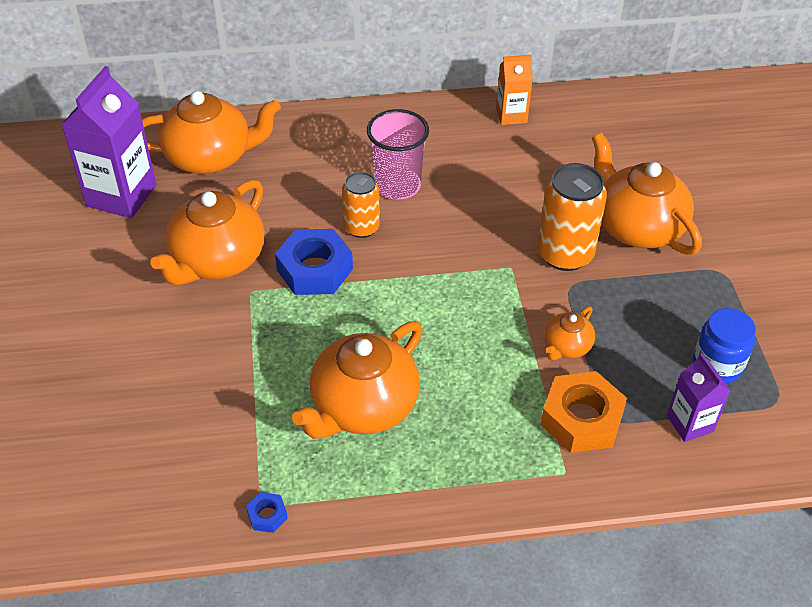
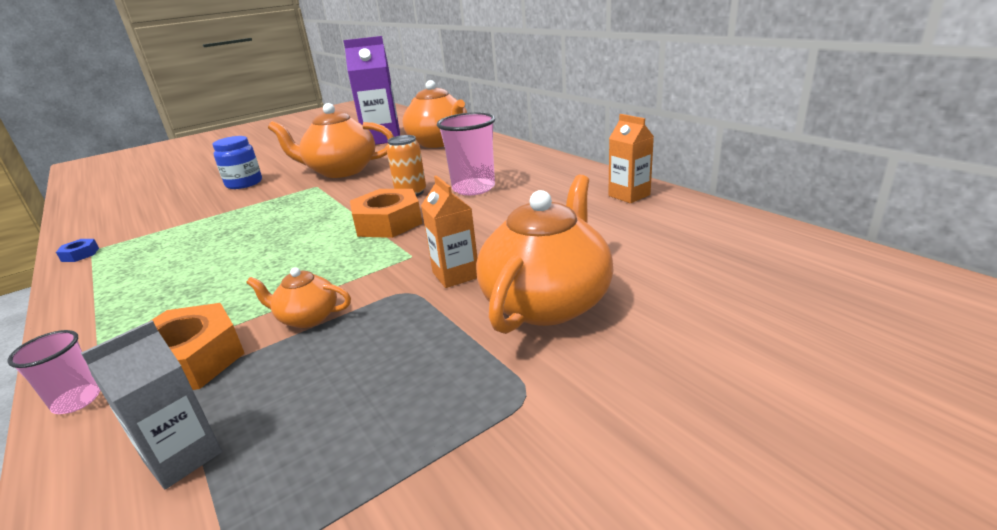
camera: 65 degrees right, 20 degrees down
(315, 269) = (351, 194): blue nut -> none
(363, 407) = (199, 251): orange teapot -> none
(425, 263) = (388, 222): none -> orange nut
(565, 254) = (455, 275): orange can -> orange carton
(593, 483) = (77, 400): none -> pink cup
(690, 423) = (183, 457): purple carton -> grey carton
(717, 365) = (316, 450): blue jar -> blue jar (244, 183)

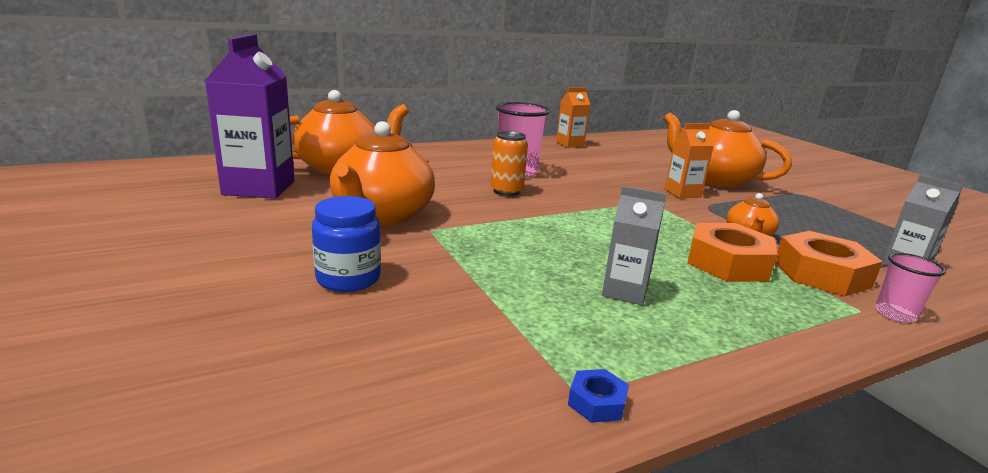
camera: 85 degrees left, 5 degrees down
(196, 254) = (625, 291): none -> grey carton
(388, 222) = (579, 204): orange nut -> orange nut (727, 263)

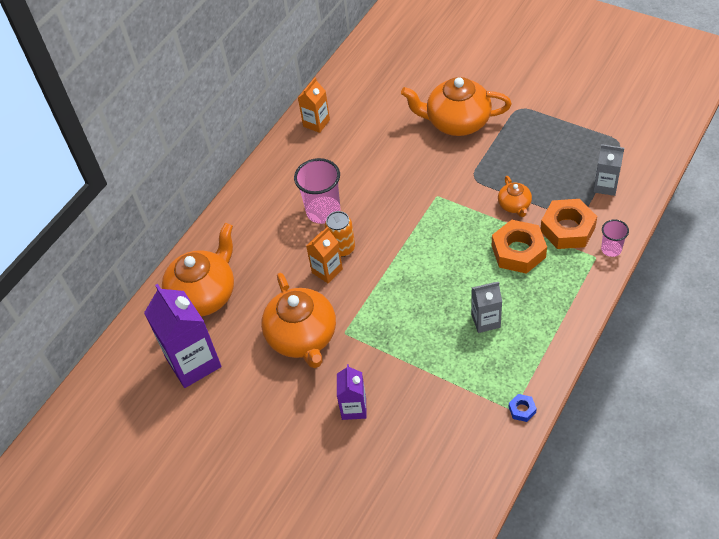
camera: 25 degrees left, 30 degrees up
(348, 278) = (354, 408): blue jar -> purple carton
(682, 193) = (448, 165): orange carton -> orange carton (327, 271)

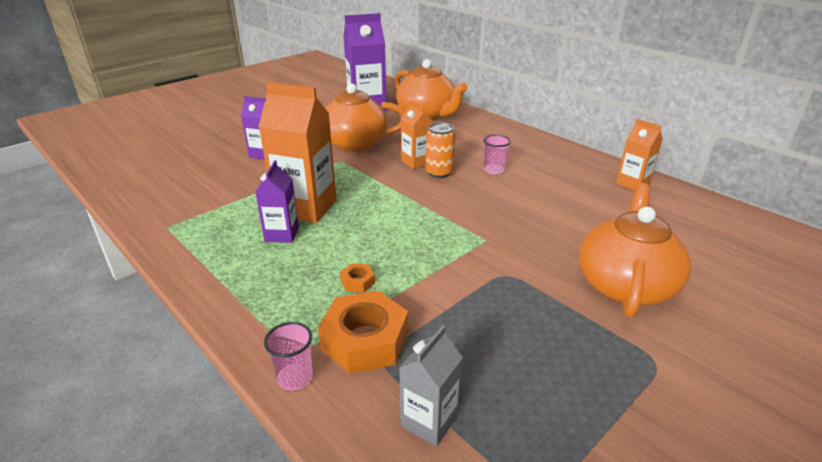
camera: 100 degrees right, 20 degrees down
(323, 211) = (494, 170): pink cup -> pink cup, size x0.55
(441, 322) = (306, 208): none -> orange carton
(485, 321) = (282, 234): grey carton -> purple carton
(514, 205) = (437, 299): orange teapot -> none
(518, 251) = (357, 282): orange nut -> orange nut, size x0.45
(522, 409) = (160, 232): blue nut -> none

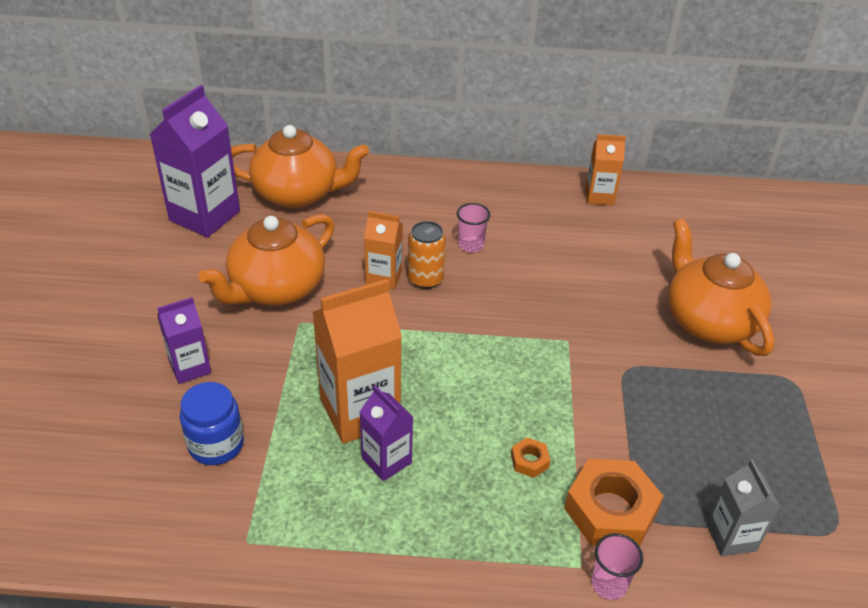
camera: 45 degrees left, 10 degrees up
(223, 185) = (216, 444): none -> blue jar

